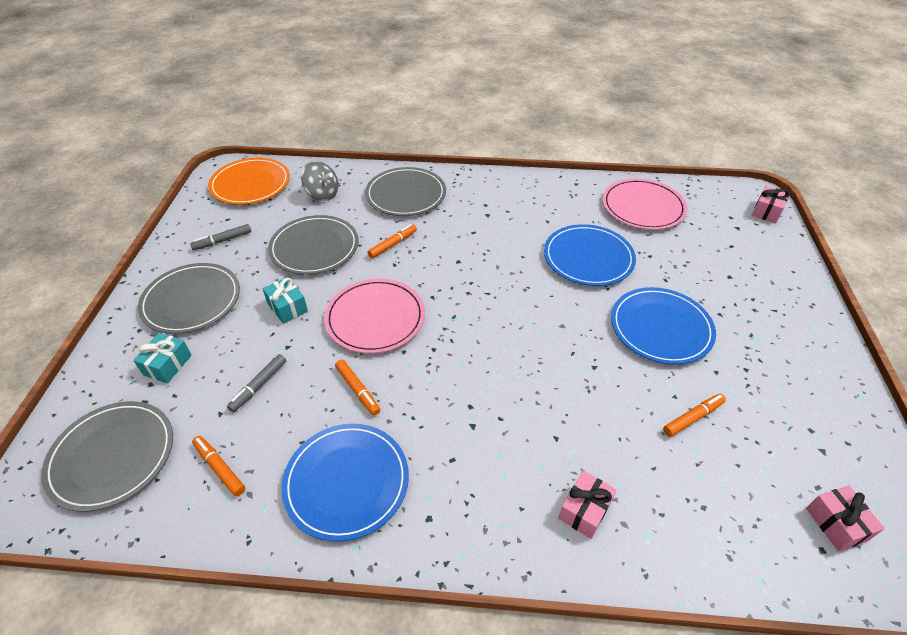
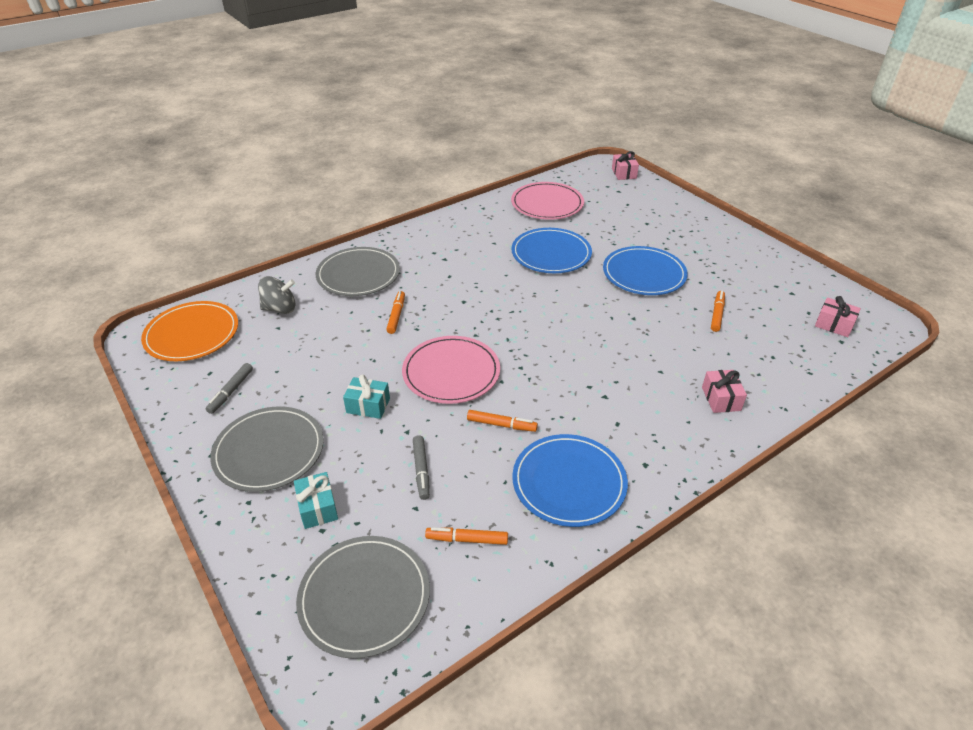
camera: 40 degrees left, 5 degrees down
(314, 247) = (330, 351): grey plate -> none

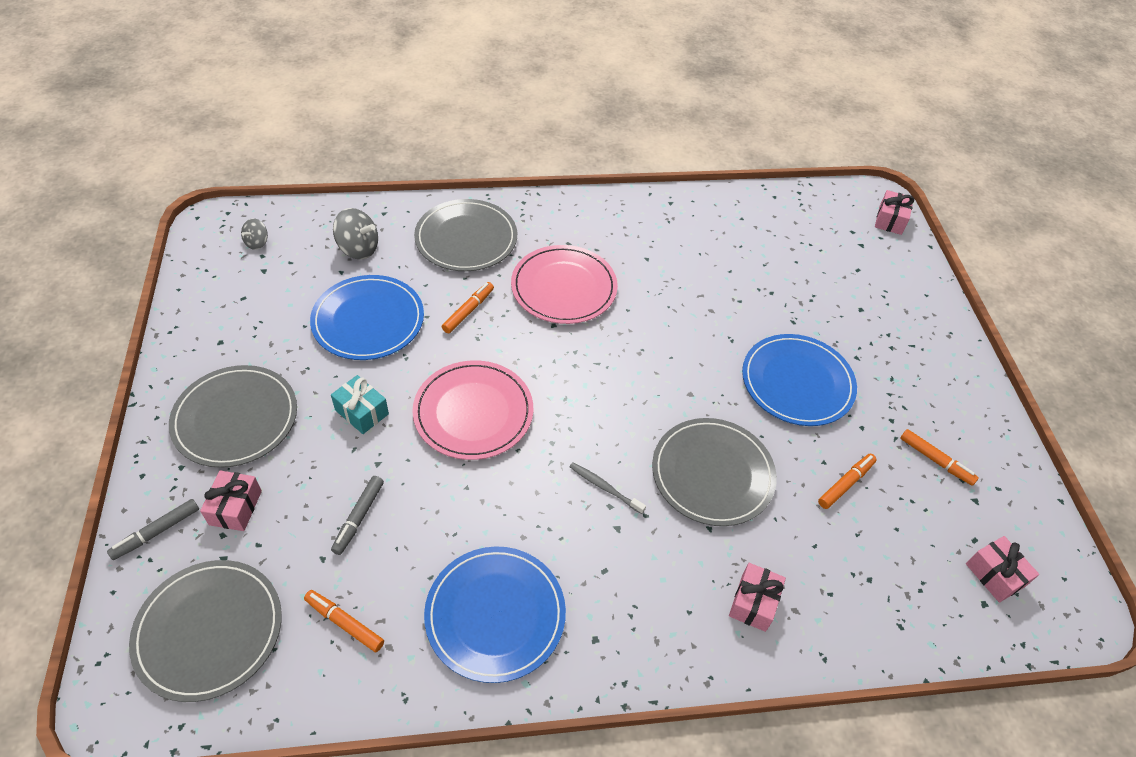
camera: 25 degrees right, 10 degrees up
(192, 334) = (257, 243): orange plate -> grey spinning top
(231, 391) = (247, 330): grey marker -> grey marker (156, 532)
(318, 508) = (235, 507): turquoise gift -> pink gift
(501, 425) = (478, 505): orange marker -> orange marker (936, 460)
(547, 204) = (753, 228): pink plate -> pink plate (564, 287)
(551, 254) = (703, 303): blue plate -> blue plate (368, 320)
(577, 378) = (605, 488): none -> grey toothbrush
(637, 341) = (712, 474): none -> grey plate

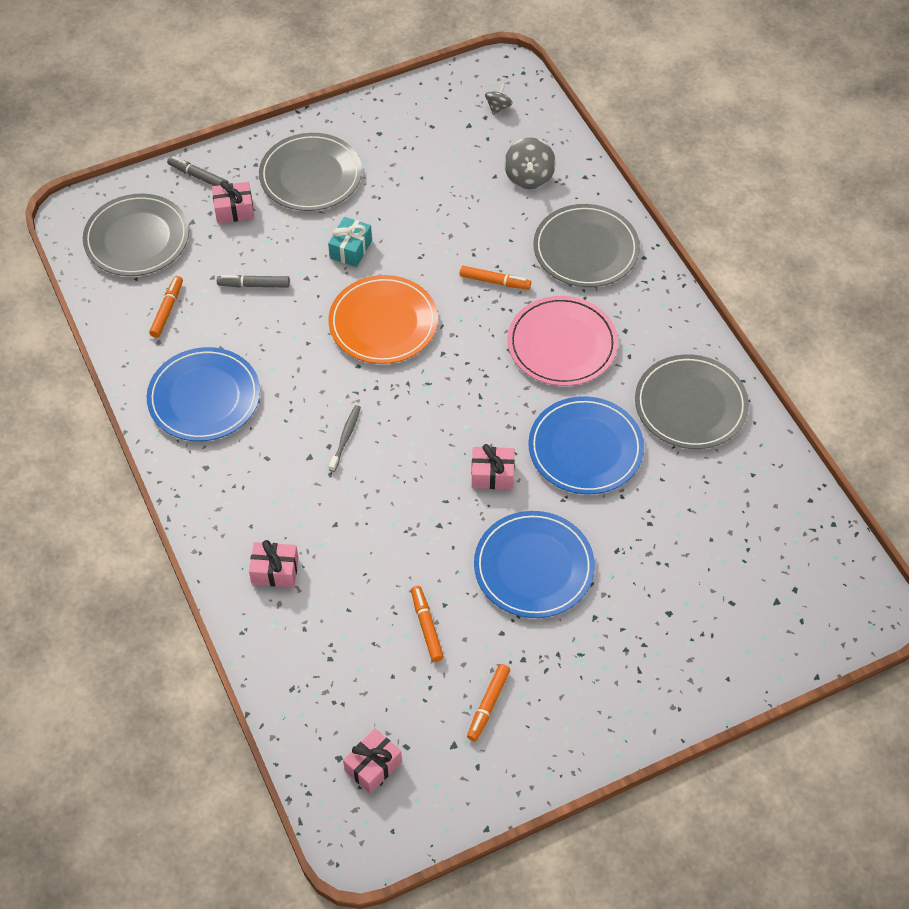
camera: 75 degrees right, 5 degrees up
(257, 243) = (498, 107): grey spinning top -> grey spinning top turned 105 degrees clockwise
(368, 320) = (448, 216): blue plate -> blue plate (585, 448)
(473, 412) = (383, 323): pink plate -> orange plate
(712, 474) = (393, 515): grey plate -> grey plate (690, 405)
(845, 484) = (426, 626): orange marker -> orange marker turned 135 degrees counterclockwise
(890, 220) = (839, 628): pink gift -> pink gift (492, 475)

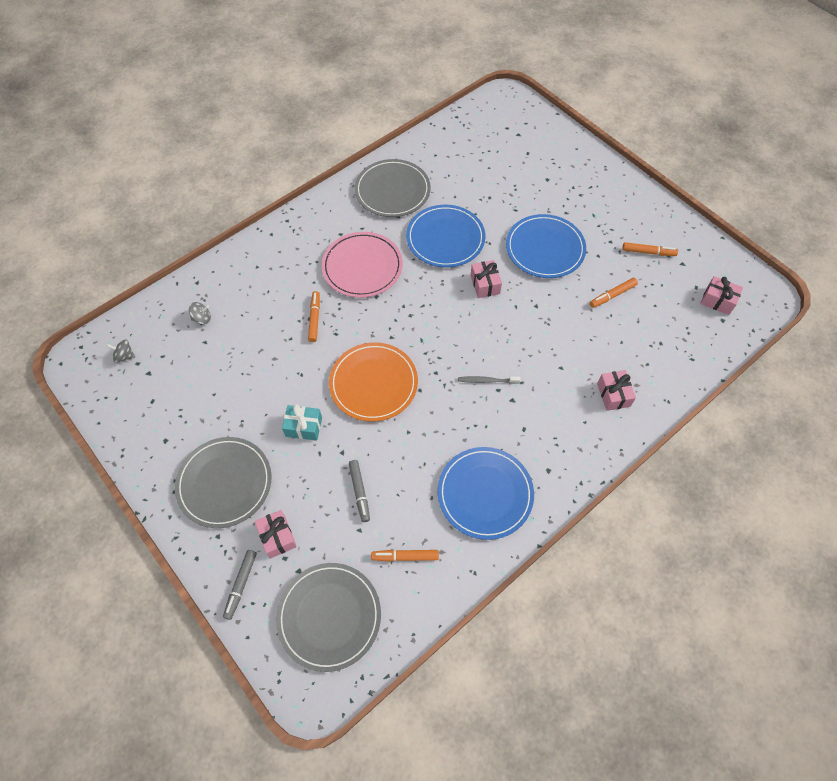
camera: 105 degrees left, 5 degrees up
(529, 177) = (202, 318): grey spinning top -> grey spinning top, size x0.59
(586, 249) = (270, 269): grey plate -> none

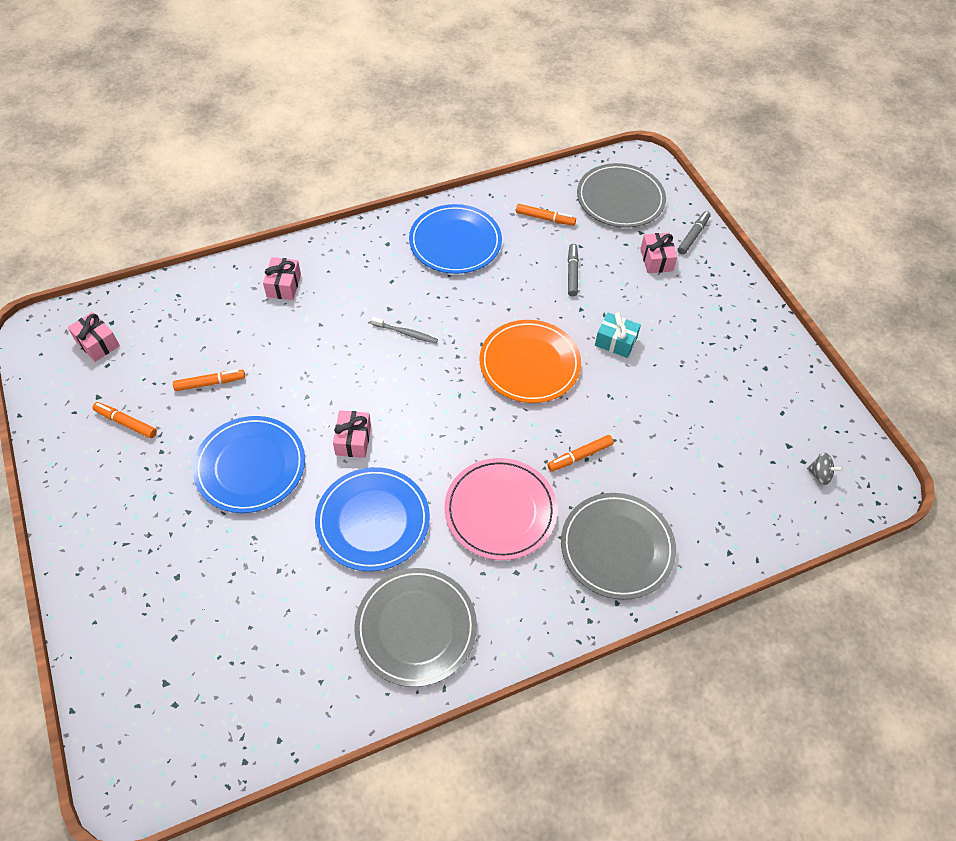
camera: 165 degrees left, 5 degrees down
(202, 318) = (722, 497): grey spinning top -> none
(224, 483) = (703, 314): grey plate -> grey plate (617, 547)
(314, 319) = (580, 456): orange marker -> orange marker turned 45 degrees clockwise

